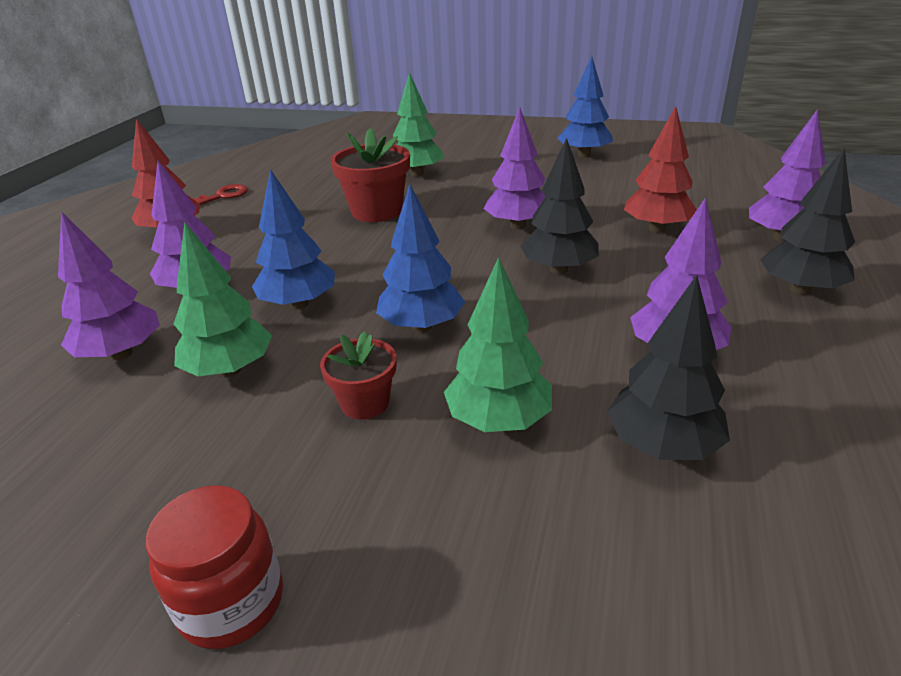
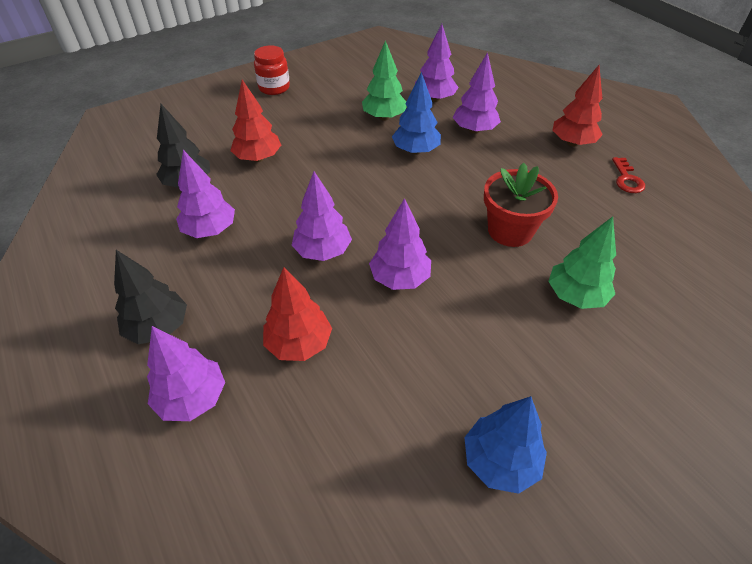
camera: 130 degrees right, 15 degrees up
(365, 403) = (315, 136): red flower pot -> none
(422, 326) = (343, 174): blue tree -> none
(498, 420) = (258, 158): green tree -> red tree
(558, 269) = (323, 251): black tree -> purple tree

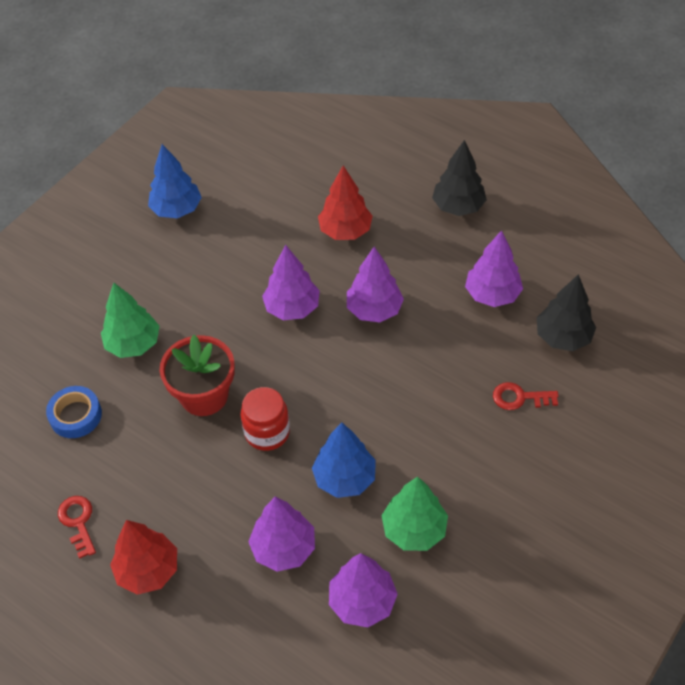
camera: 160 degrees right, 5 degrees up
(192, 398) = (394, 176): purple tree -> none
(258, 158) = (519, 398): red tree -> red key
(274, 88) = (604, 537): red jar -> red jar (267, 432)
(635, 249) = (75, 416): none -> blue tape

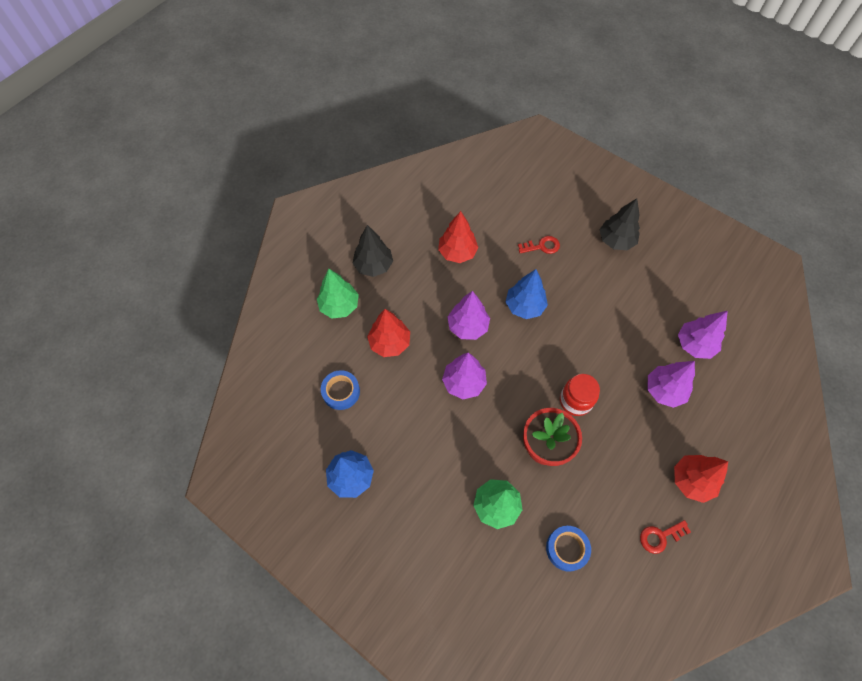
camera: 90 degrees left, 10 degrees up
(279, 191) = (341, 392): none -> blue tape
(345, 478) = (608, 351): blue tree -> blue tree (524, 306)
(414, 529) = (642, 313): green tree -> green tree (339, 306)
(492, 294) = (457, 252): purple tree -> red tree
(519, 398) = (542, 246): red key -> red key turned 105 degrees counterclockwise
(563, 337) = (494, 217): black tree -> black tree (616, 241)

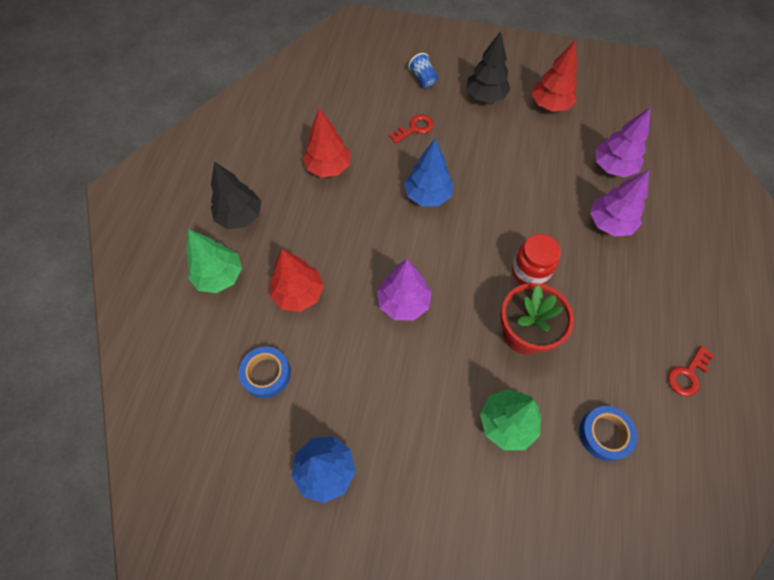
camera: 25 degrees left, 0 degrees up
(467, 326) = (378, 240): purple tree -> none
(570, 205) = (423, 79): none -> blue cup
(691, 481) = (684, 302): red tree -> red tree (550, 105)

